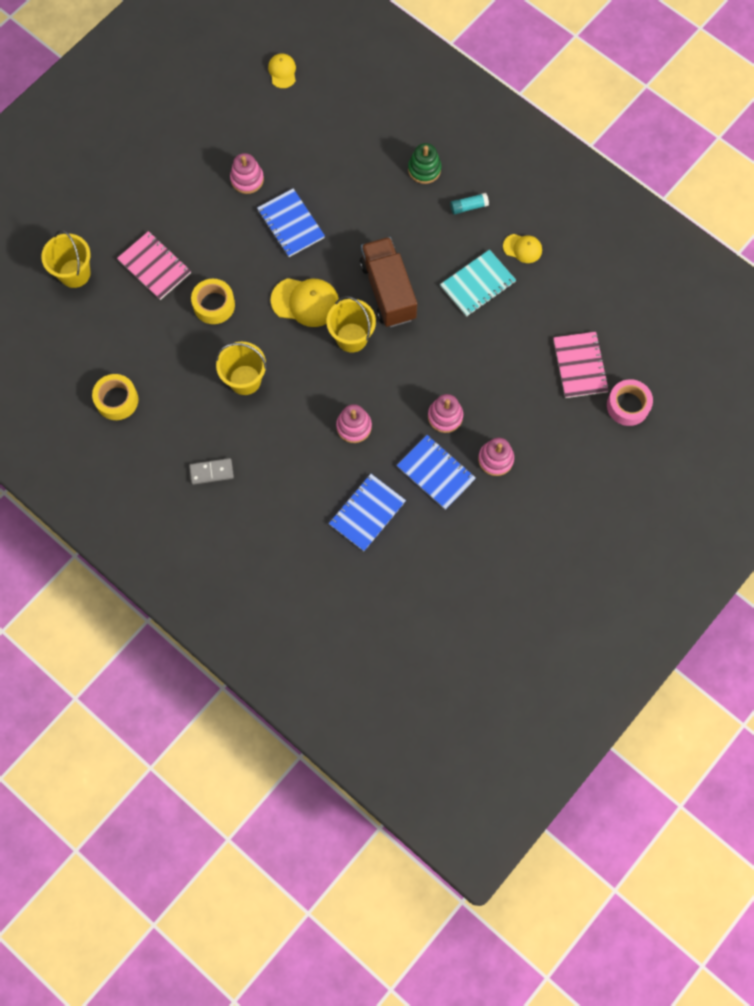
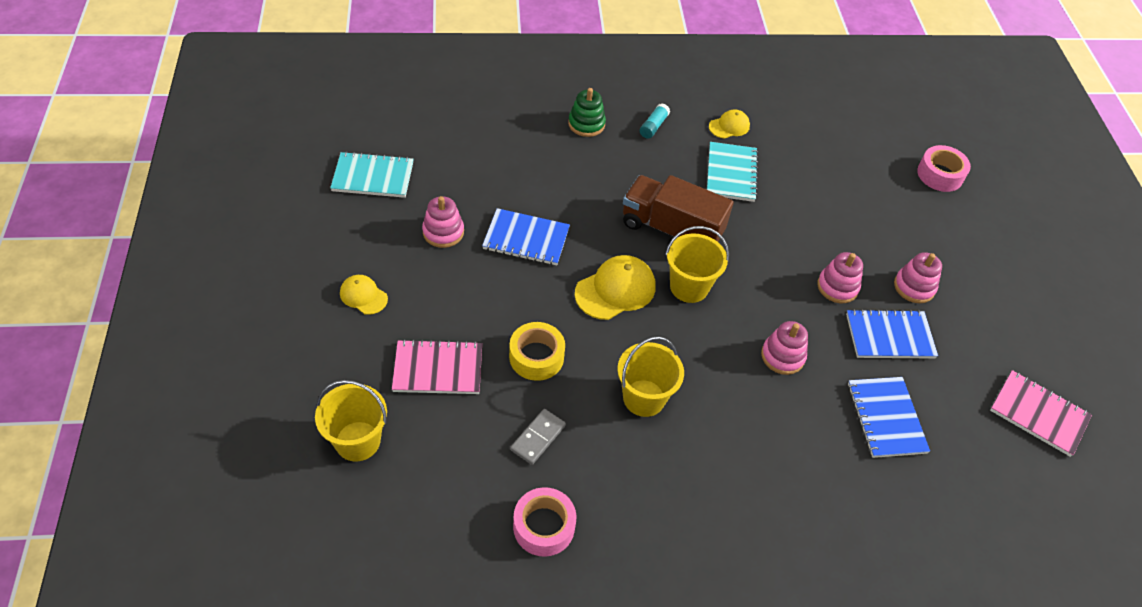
camera: 50 degrees left, 20 degrees down
(117, 400) = (544, 526): yellow tape -> pink tape
(211, 472) = (717, 510): grey domino -> grey domino (538, 438)
(246, 105) = (373, 177): none -> turquoise notebook
(282, 72) = (378, 132): yellow cap -> yellow cap (363, 296)
(580, 366) = (874, 173): pink notebook -> pink notebook (1038, 414)

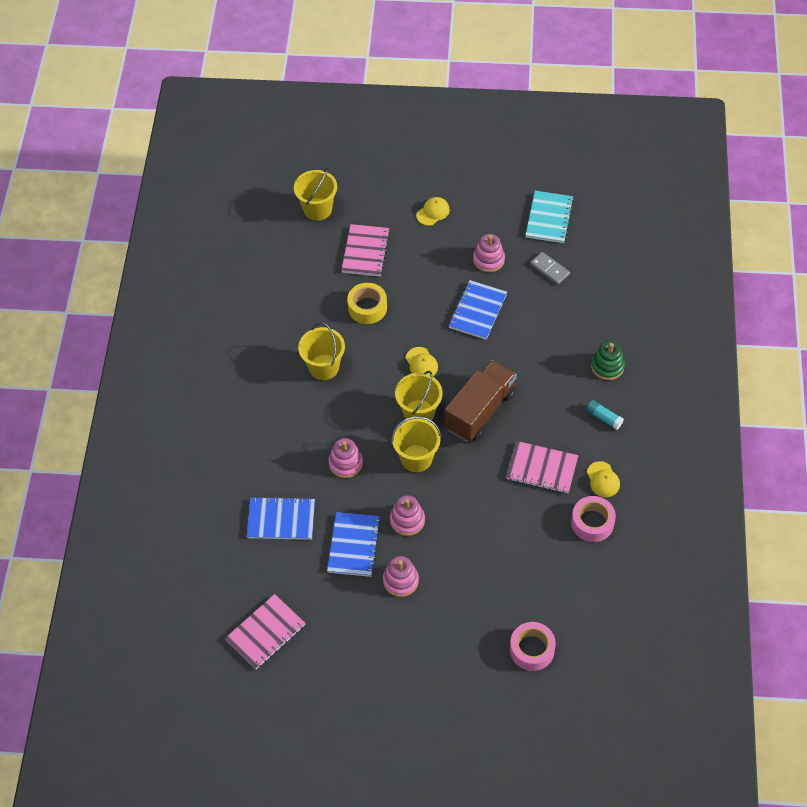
camera: 105 degrees right, 5 degrees up
(538, 438) = (303, 302): grey domino -> grey domino (549, 269)
(544, 526) = (240, 300): pink tape -> pink tape (592, 523)
(615, 290) = (421, 363): yellow cap -> yellow cap, size x0.58
(731, 173) = (542, 468): turquoise notebook -> pink notebook
(753, 284) = (416, 458): none -> yellow bucket

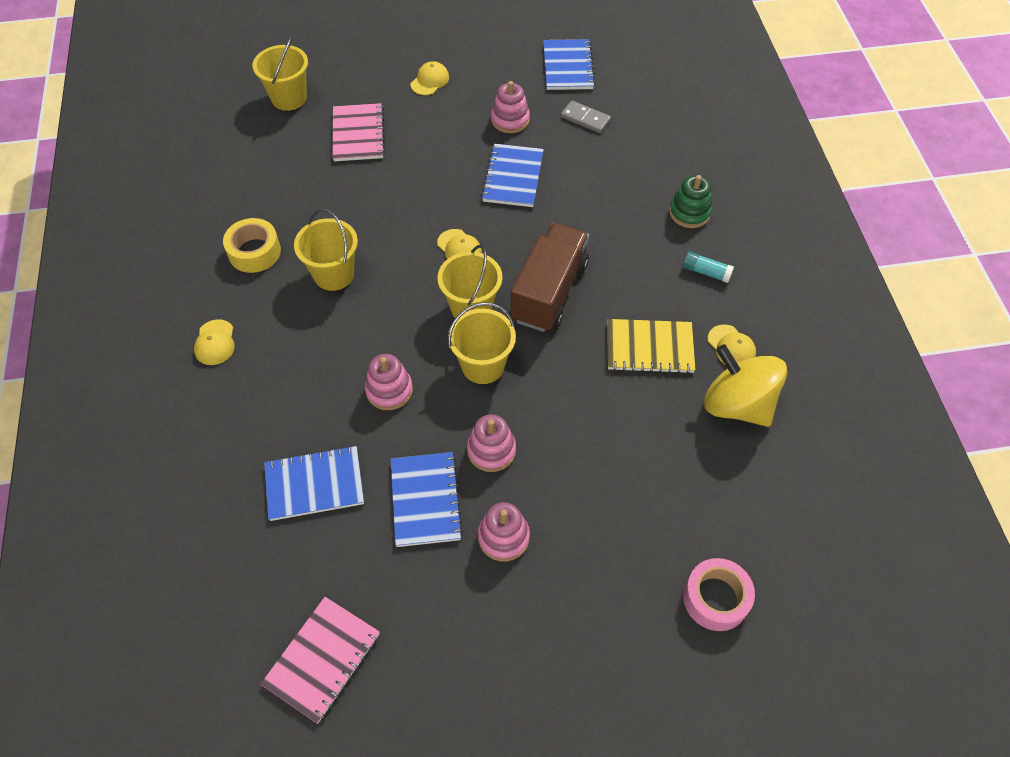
camera: 15 degrees left, 0 degrees up
(229, 404) = (215, 342): none -> yellow cap
(367, 308) = (375, 195): yellow tape -> yellow tape (254, 252)
(542, 468) = (649, 347): pink notebook -> yellow notebook
(549, 218) = (567, 67): turquoise notebook -> blue notebook
(592, 523) = (737, 404): pink tape -> yellow spinning top

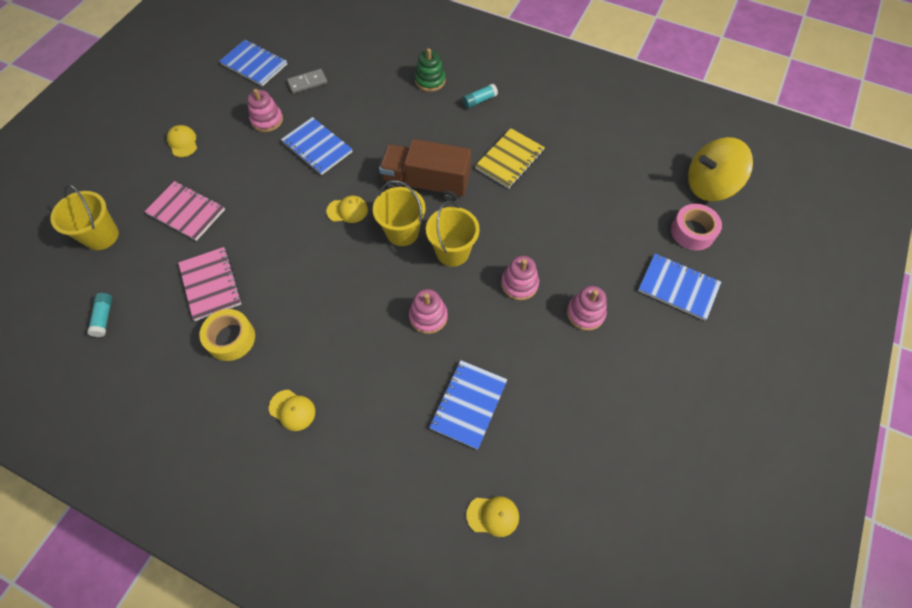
camera: 55 degrees left, 5 degrees up
(214, 155) = (104, 317): none -> turquoise glue stick
(322, 659) = (604, 470): pink notebook -> pink notebook (211, 284)
(333, 274) = (301, 297): yellow bucket -> none
(425, 500) = (529, 342): blue notebook -> blue notebook (678, 288)
(549, 292) = (426, 183): brown truck -> brown truck turned 45 degrees counterclockwise
(731, 347) = (540, 122): yellow cap -> yellow cap (493, 516)
(737, 404) = (579, 144): yellow spinning top -> yellow spinning top (709, 186)

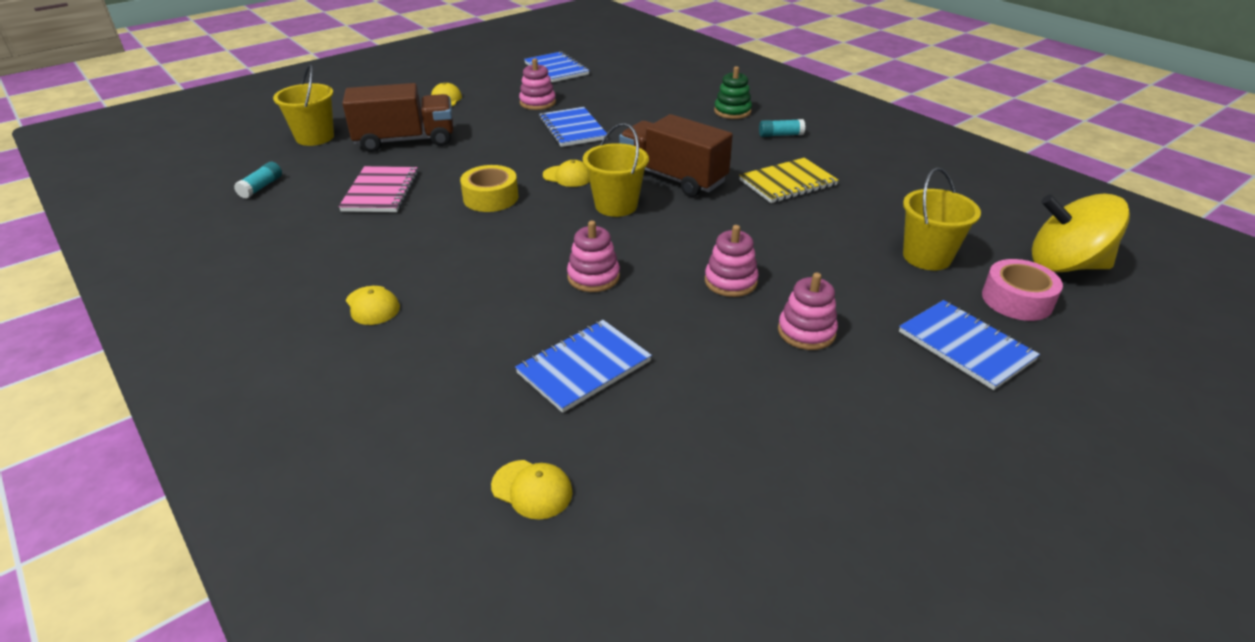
camera: 25 degrees right, 25 degrees down
(186, 212) = (405, 141): pink notebook -> brown truck
(231, 338) = (363, 233): yellow tape -> yellow tape (490, 198)
(307, 82) = (599, 89): grey domino -> none
(452, 252) = (664, 234): yellow bucket -> yellow bucket (927, 257)

